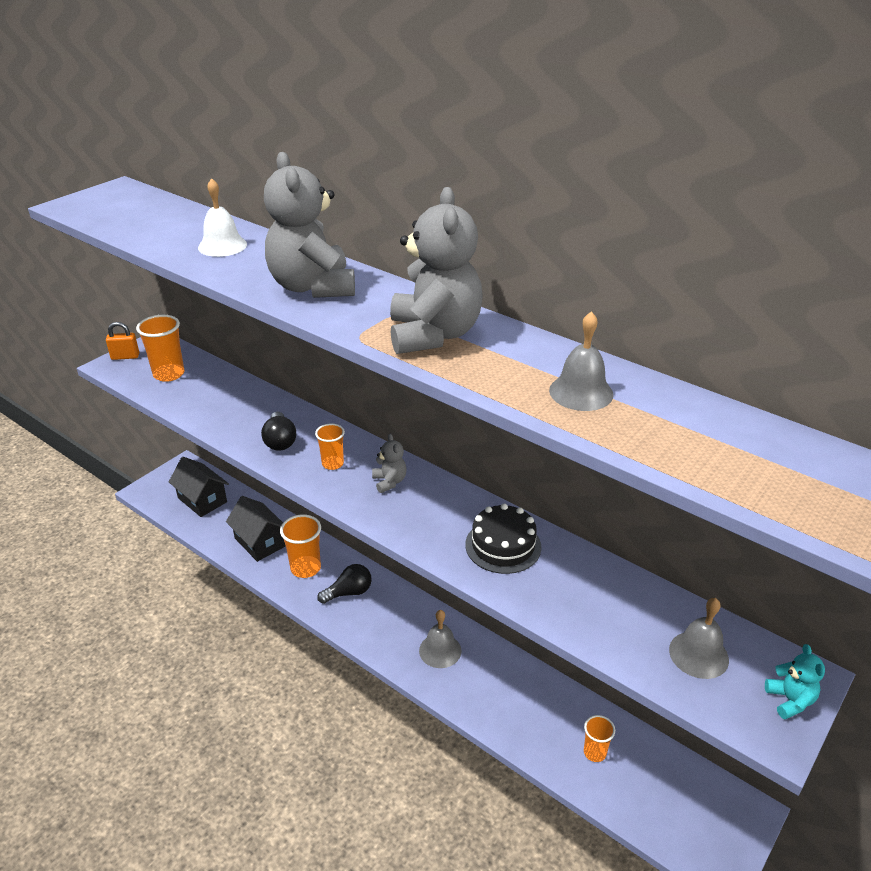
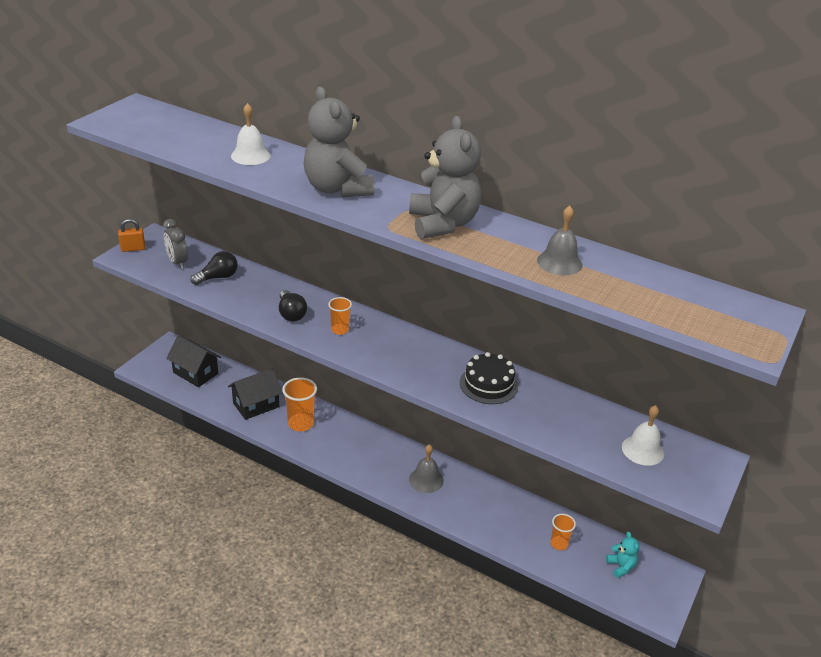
camera: 10 degrees left, 0 degrees up
(169, 374) = (177, 262): orange cup -> grey clock
(260, 542) = (256, 405): black house -> black house turned 75 degrees counterclockwise
(349, 592) = (342, 440): black light bulb -> black light bulb (218, 277)
(389, 482) = (389, 342): grey teddy bear -> none
(698, 654) = (642, 450): grey bell -> white bell
(790, 700) = (708, 475): turquoise teddy bear -> turquoise teddy bear (621, 566)

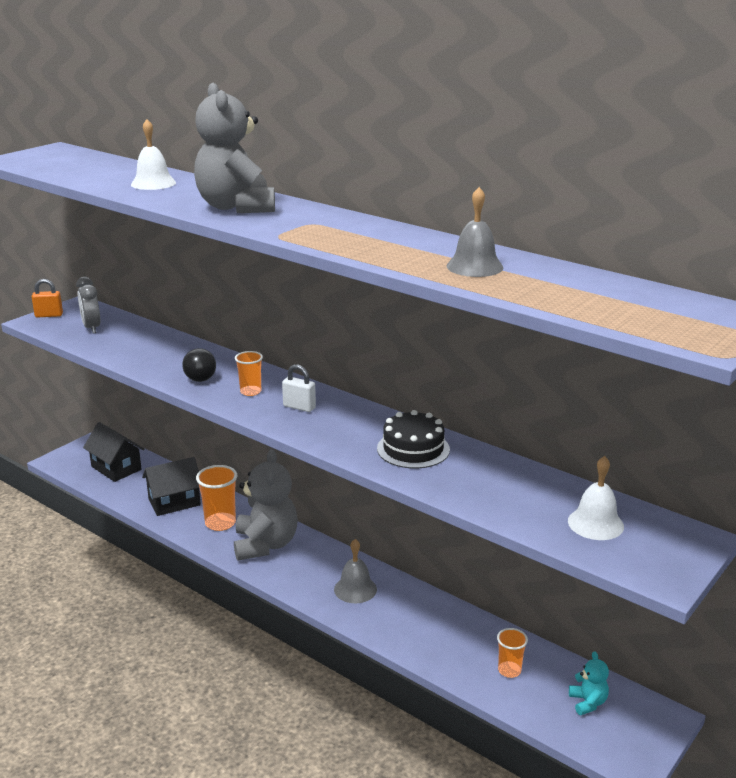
camera: 10 degrees right, 10 degrees down
(218, 277) = (130, 341): black light bulb -> none
(385, 345) = (299, 407): none -> white padlock
(443, 224) = (345, 235): grey teddy bear -> grey teddy bear (265, 545)

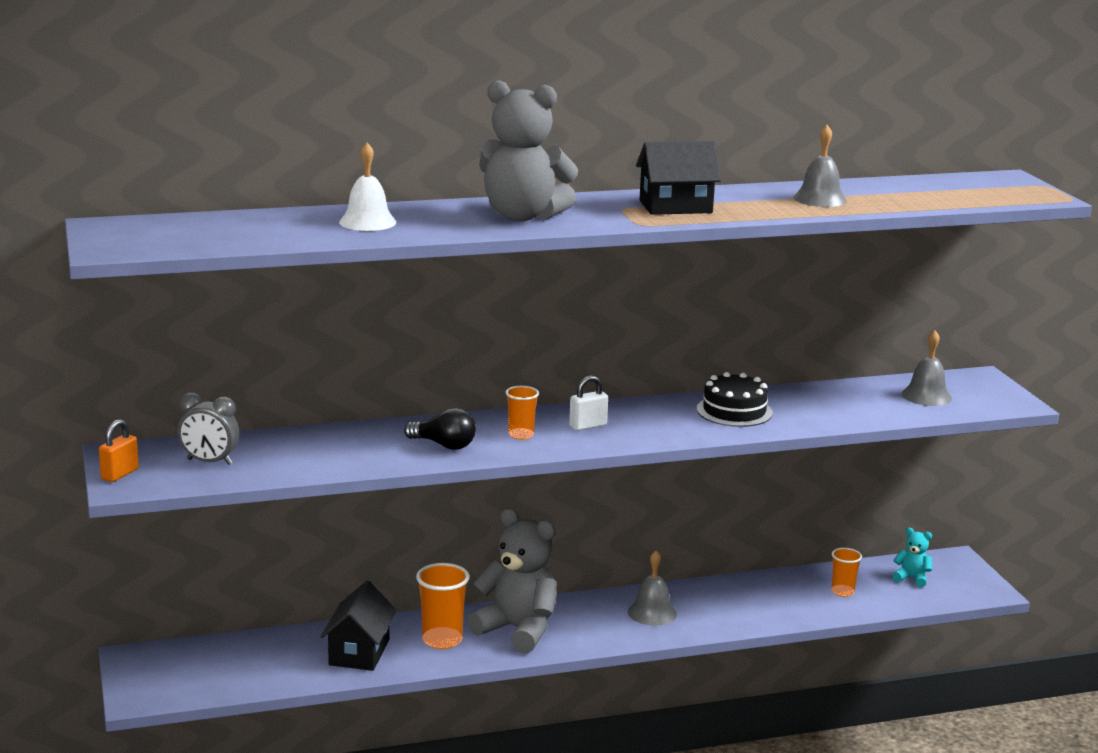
camera: 55 degrees left, 5 degrees down
(116, 468) = (224, 664): black house -> black house (675, 207)
(595, 523) = (926, 396): white bell -> grey bell

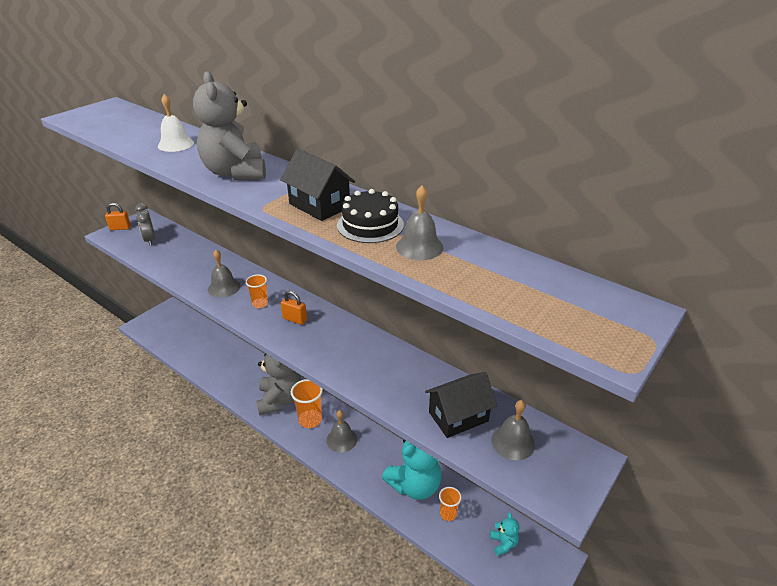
camera: 55 degrees right, 15 degrees up
(359, 652) = (218, 362): black house -> black house (458, 416)
(442, 640) = (250, 380): orange cup -> orange cup (310, 420)
(444, 445) = (224, 287): black light bulb -> grey bell
(588, 426) = (295, 319): white padlock -> orange padlock
(734, 411) = (377, 362): black cake -> black cake (370, 225)
(781, 594) = (415, 485): none -> turquoise teddy bear

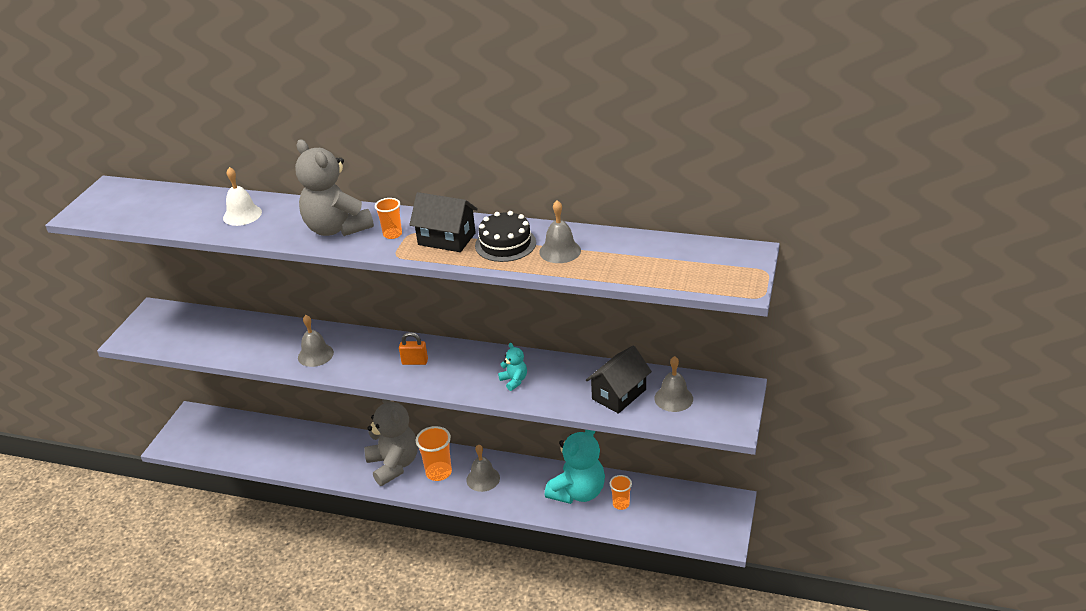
camera: 20 degrees left, 0 degrees up
(120, 228) = (135, 329): orange padlock -> none
(150, 240) = (185, 332): grey clock -> none
(260, 304) = (367, 358): orange cup -> orange cup (392, 234)
(503, 543) = (681, 509): turquoise teddy bear -> turquoise teddy bear (514, 381)

